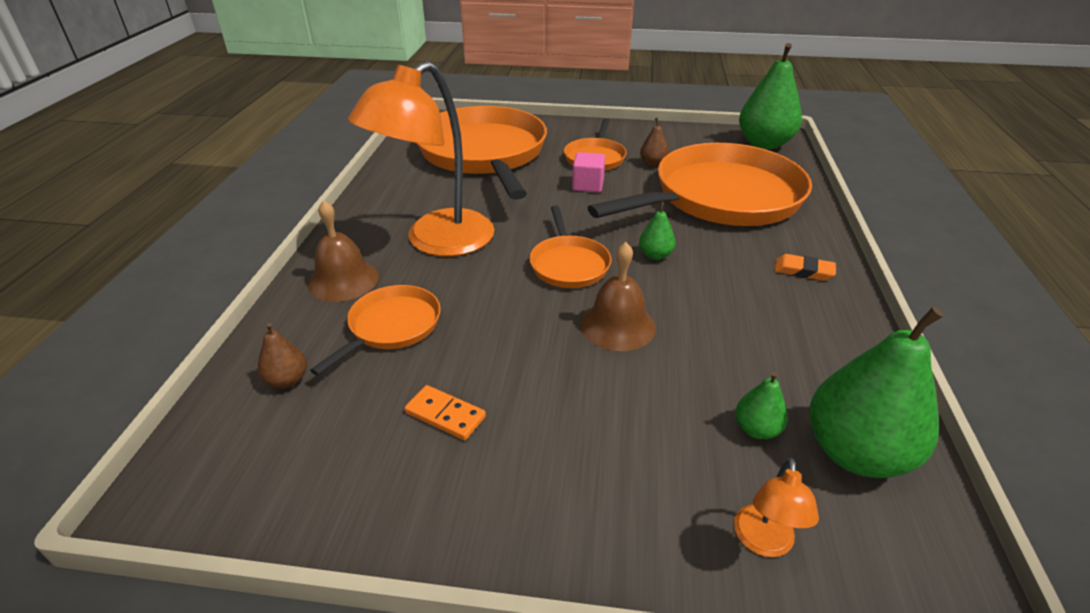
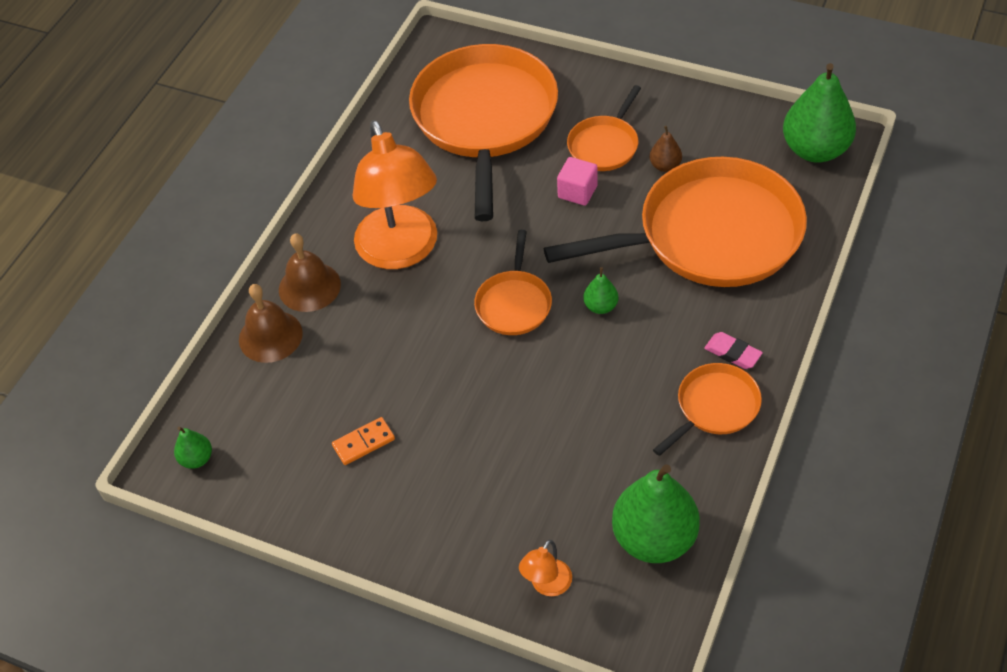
camera: 20 degrees right, 15 degrees up
(287, 380) = (253, 387): brown pear -> none
(392, 326) = (341, 348): orange pan -> orange pan (715, 407)
(437, 242) = (401, 251): orange lamp -> orange lamp turned 75 degrees counterclockwise
(445, 414) = (363, 442): orange domino -> orange domino turned 75 degrees counterclockwise
(617, 325) = (528, 383): brown bell -> brown bell (270, 336)
(756, 429) = (591, 504): green pear -> green pear (196, 459)
(803, 271) = (732, 353): orange eraser -> pink eraser

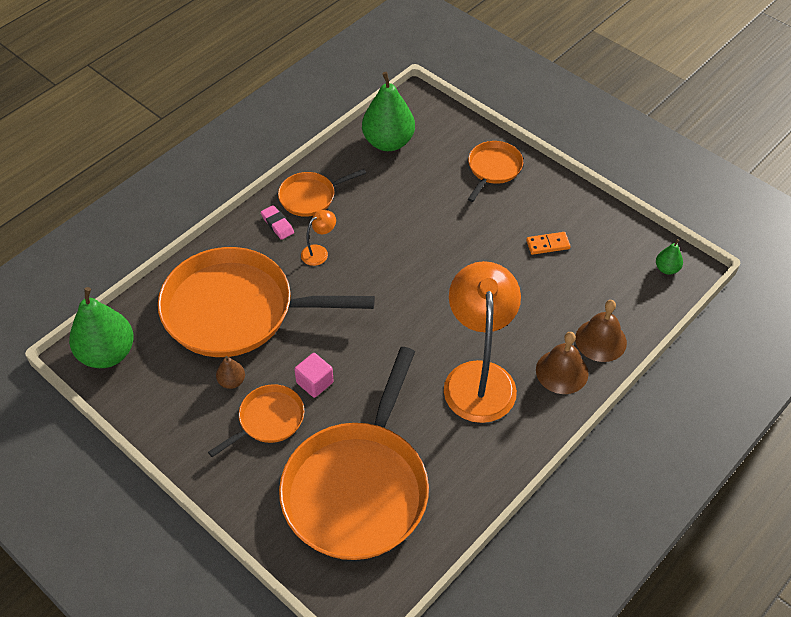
camera: 165 degrees left, 0 degrees up
(514, 303) = (408, 306): orange pan -> orange pan (493, 168)
(547, 585) = (461, 138): orange lamp -> orange lamp (319, 252)
(601, 306) = (347, 283): green pear -> none

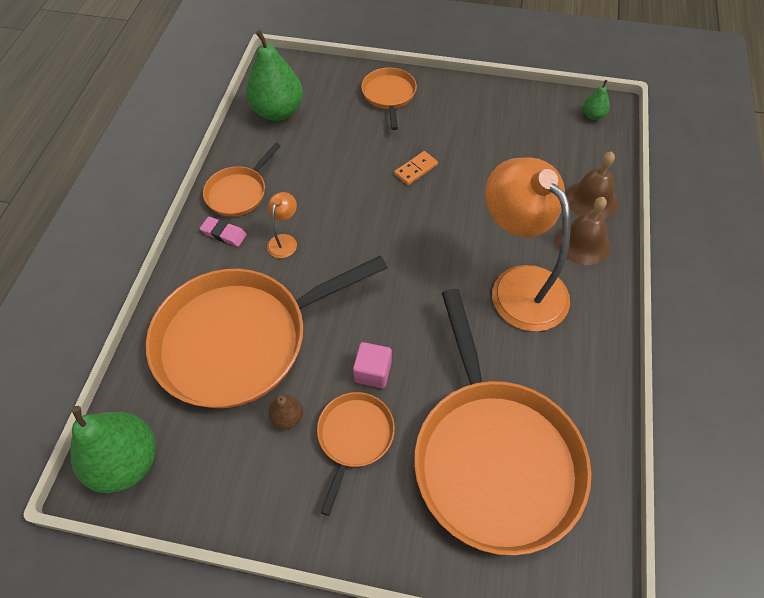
camera: 30 degrees left, 5 degrees up
(548, 244) = (484, 139): orange domino -> orange domino (416, 169)

